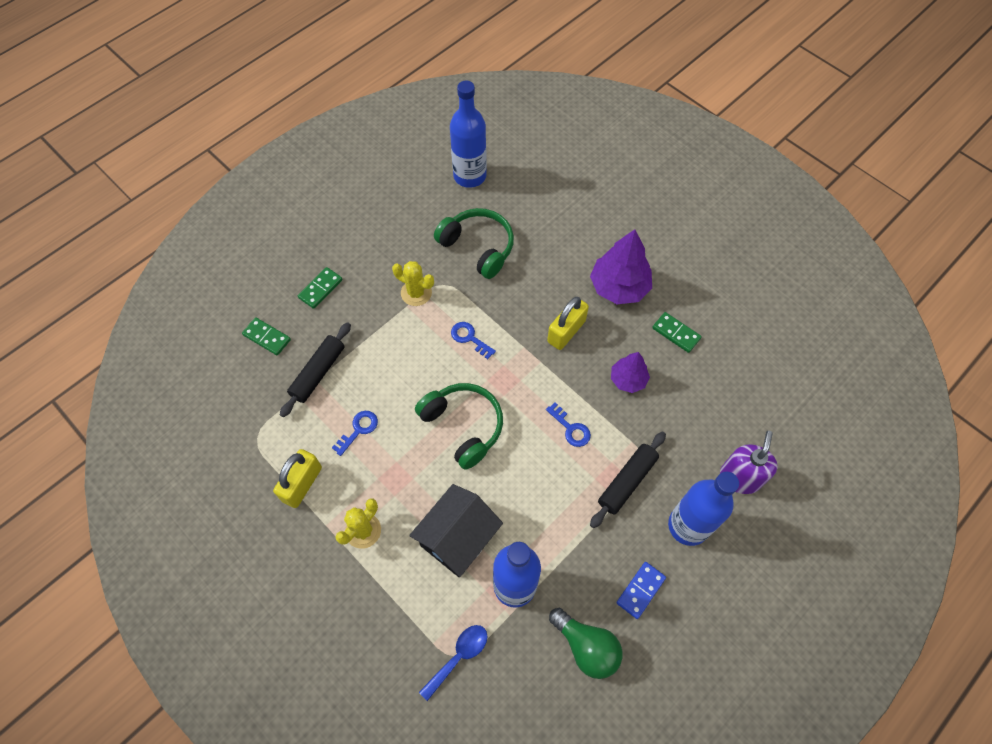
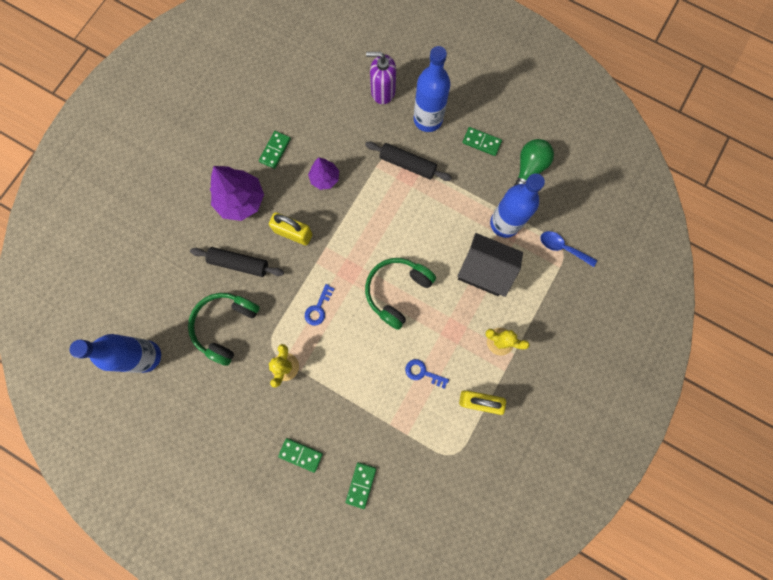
camera: 105 degrees left, 15 degrees up
(318, 373) = (382, 425): black rolling pin -> black rolling pin (239, 263)
(570, 428) = (377, 212): blue key -> none
(640, 590) = (481, 142): blue domino -> green domino

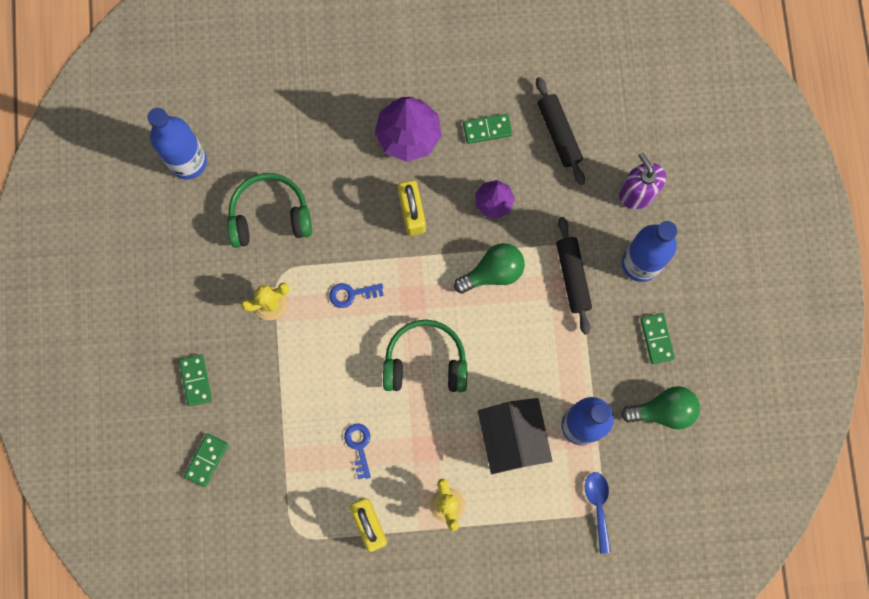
camera: 55 degrees right, 0 degrees up
(239, 263) = (342, 182): black rolling pin -> black rolling pin (559, 134)
(361, 484) = (206, 460): green domino -> green domino turned 45 degrees counterclockwise
(369, 210) = (493, 272): none -> green light bulb

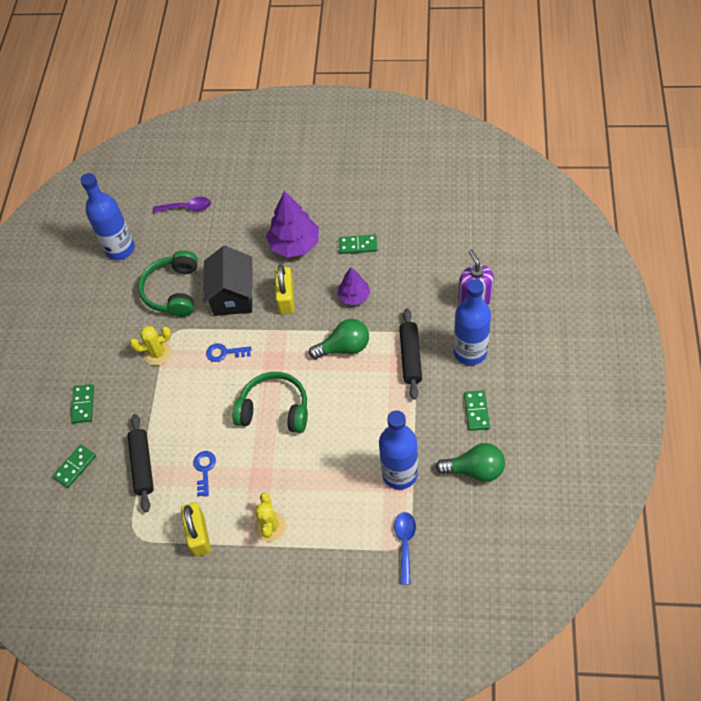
camera: 15 degrees right, 20 degrees down
(261, 92) = (187, 208): none -> purple spoon
(270, 215) = (173, 291): green headphones -> green headphones turned 90 degrees counterclockwise
(512, 438) = (337, 478): black house -> black house (233, 295)
(559, 134) = (415, 253): black rolling pin -> black rolling pin (142, 465)

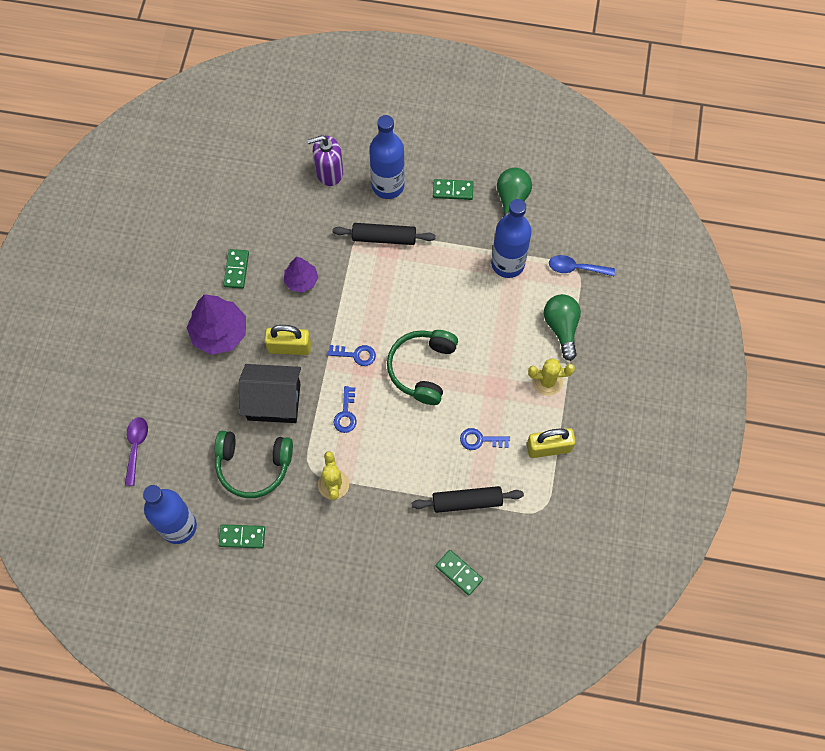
camera: 90 degrees left, 10 degrees up
(83, 404) = (384, 566): green domino -> green domino (242, 537)
(284, 351) = (355, 355): none -> blue key
(344, 347) = (361, 296): green light bulb -> green light bulb (561, 328)

